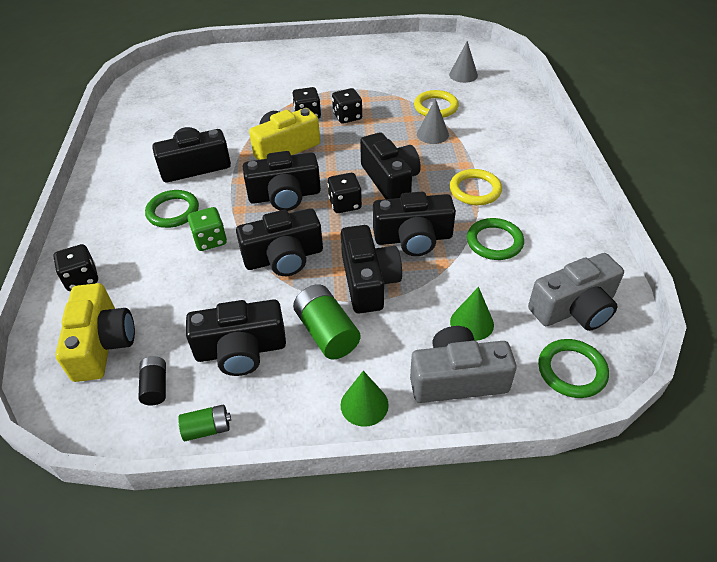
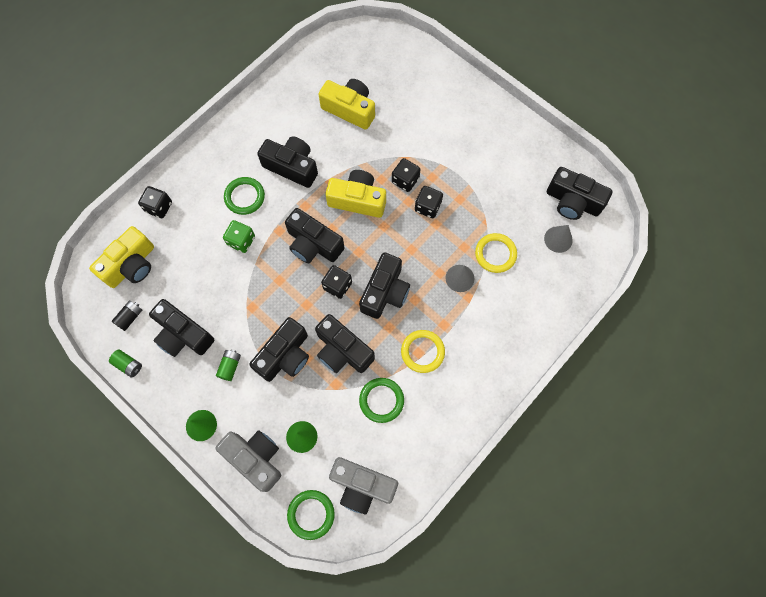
camera: 45 degrees right, 25 degrees up
(202, 108) = (350, 109): none -> yellow camera
(284, 257) = (263, 293): black camera -> black camera (572, 201)
(327, 333) = (230, 366): green battery -> green battery, size x0.59

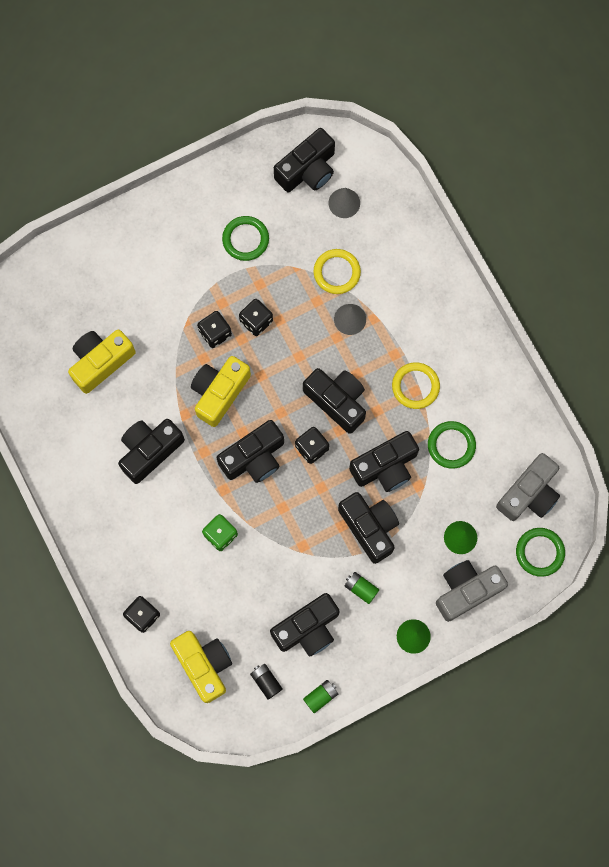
camera: 70 degrees left, 5 degrees up
(244, 197) = (167, 515): green ring -> green ring (245, 239)

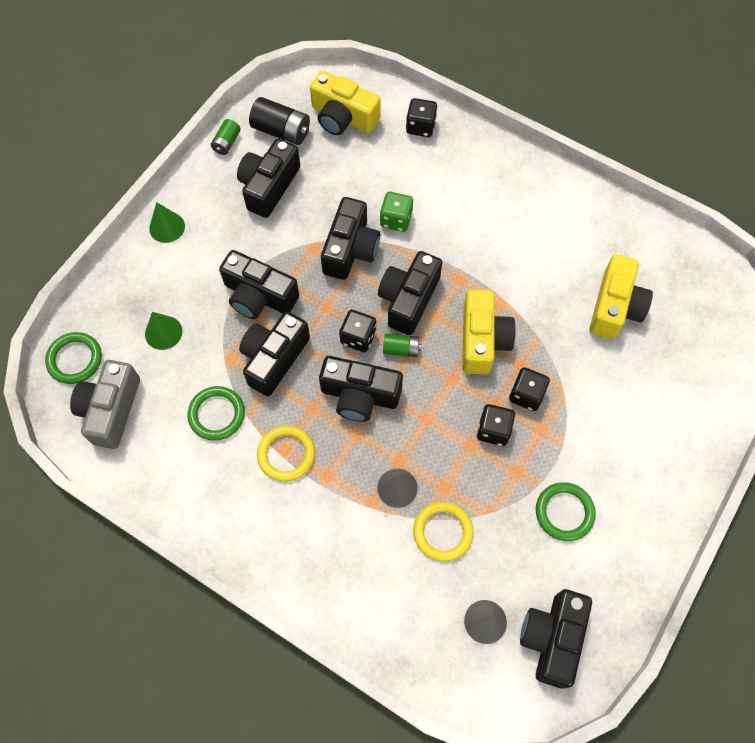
camera: 150 degrees right, 10 degrees down
(150, 451) = (510, 254): black camera -> black camera (350, 249)
(266, 681) = (281, 131): black battery -> black battery, size x1.70
(361, 588) = (238, 241): green battery -> green battery (401, 349)
(466, 590) = (134, 289): grey camera -> none

